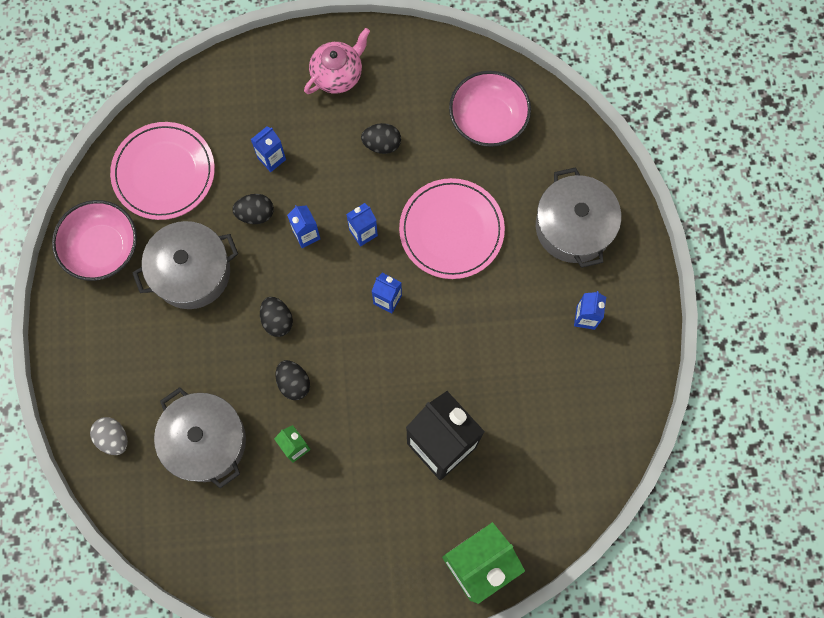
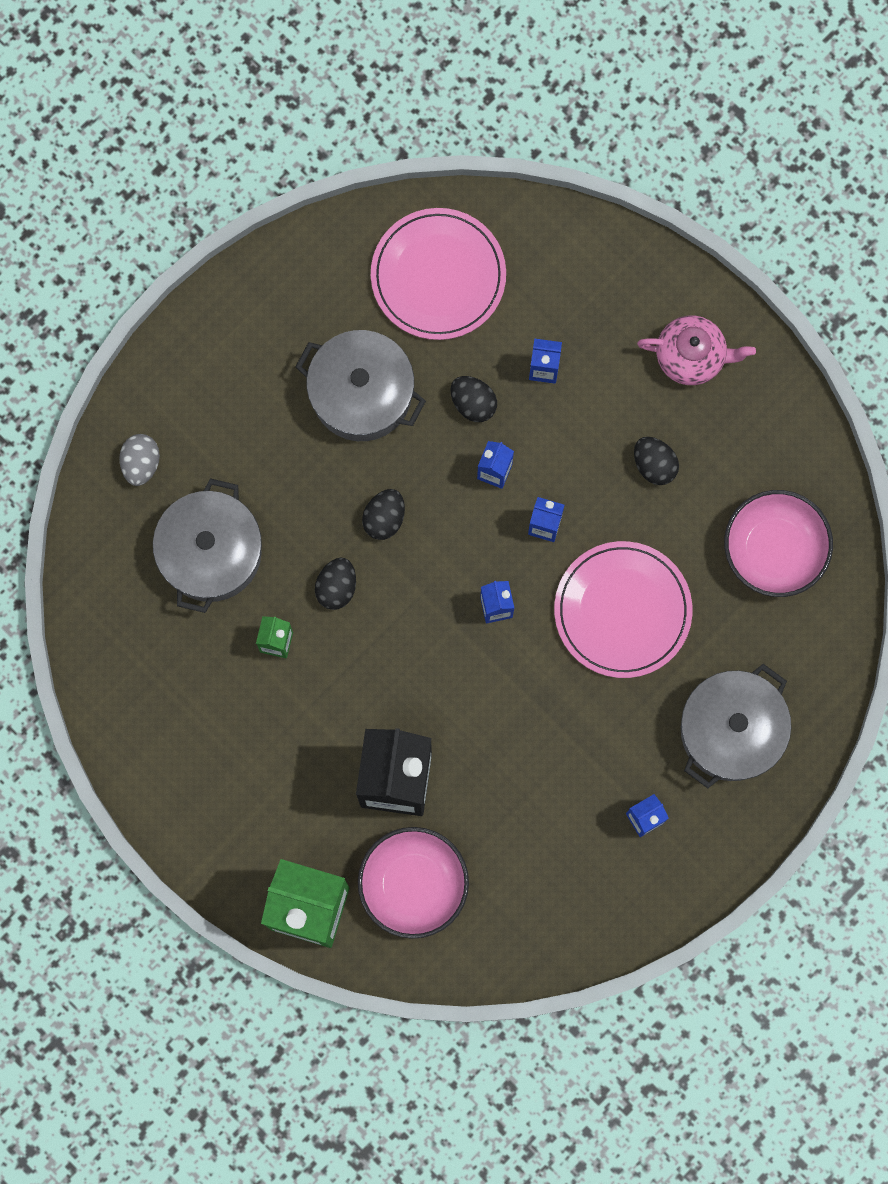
camera: 50 degrees right, 5 degrees up
(102, 248) = (311, 286): pink bowl -> pink bowl (413, 884)

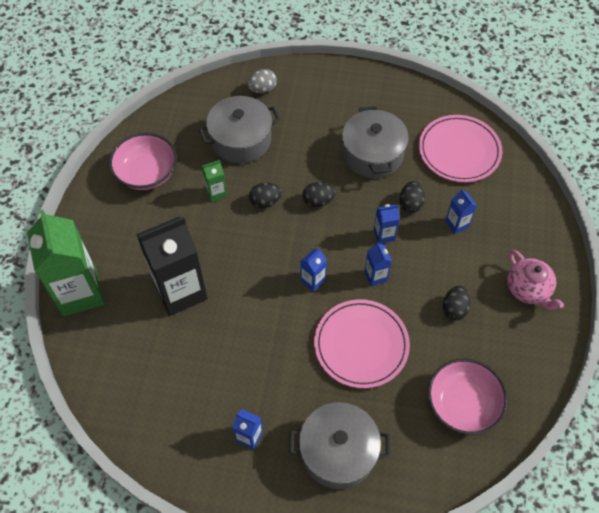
camera: 55 degrees right, 20 degrees down
(413, 884) = (126, 336): pink bowl -> pink bowl (147, 173)

